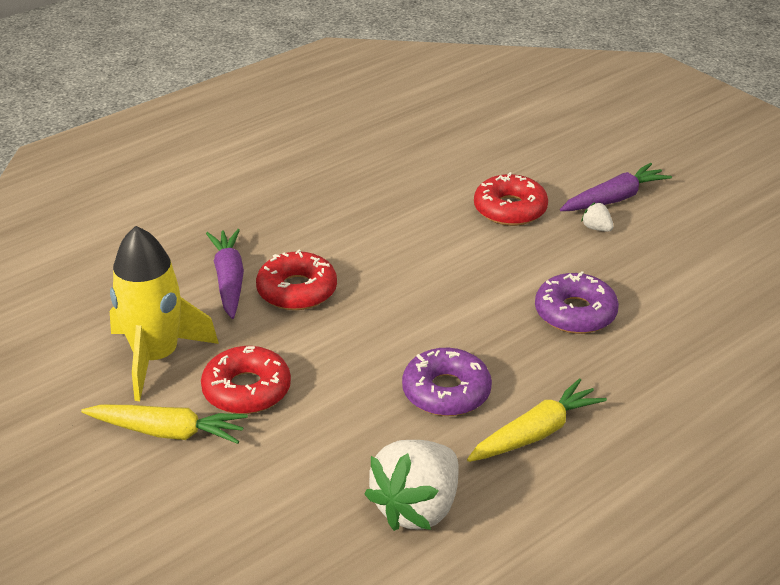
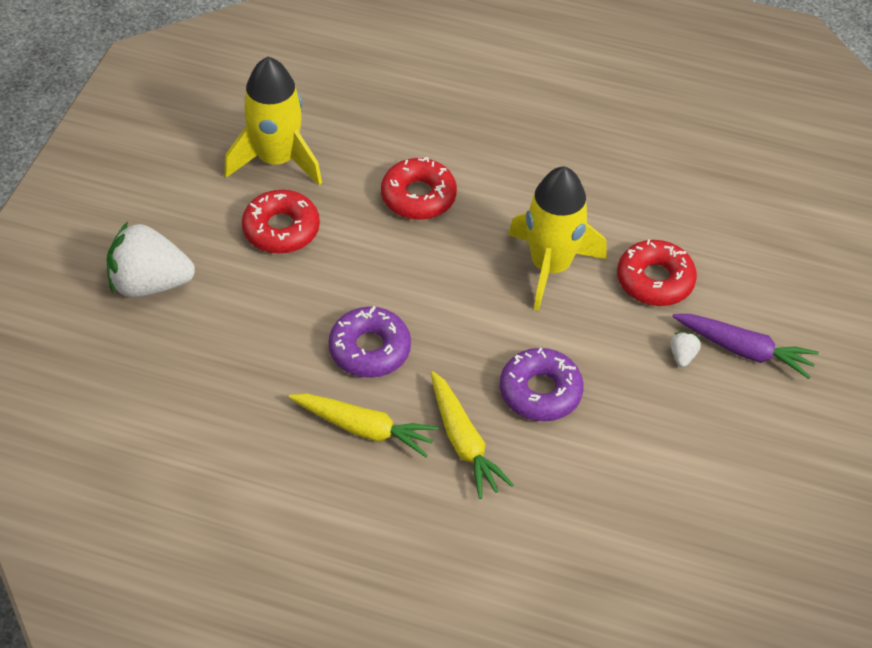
camera: 55 degrees right, 15 degrees up
(168, 432) = (206, 211): yellow carrot -> yellow carrot (463, 442)
(229, 280) = (397, 150): purple carrot -> none
(417, 508) = (230, 391): white strawberry -> white strawberry (150, 283)
(447, 253) = (550, 266): none -> yellow rocket

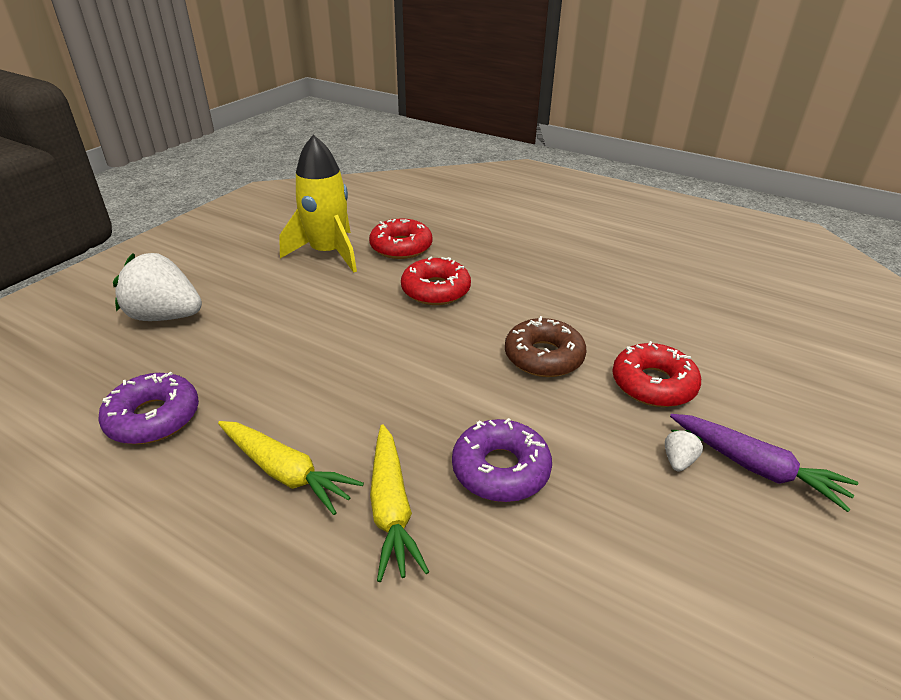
camera: 15 degrees right, 15 degrees down
(281, 229) = (304, 296): red donut -> red donut (401, 247)
(370, 349) = (332, 398): purple donut -> purple donut (153, 417)
(550, 266) = (543, 357): yellow rocket -> brown donut

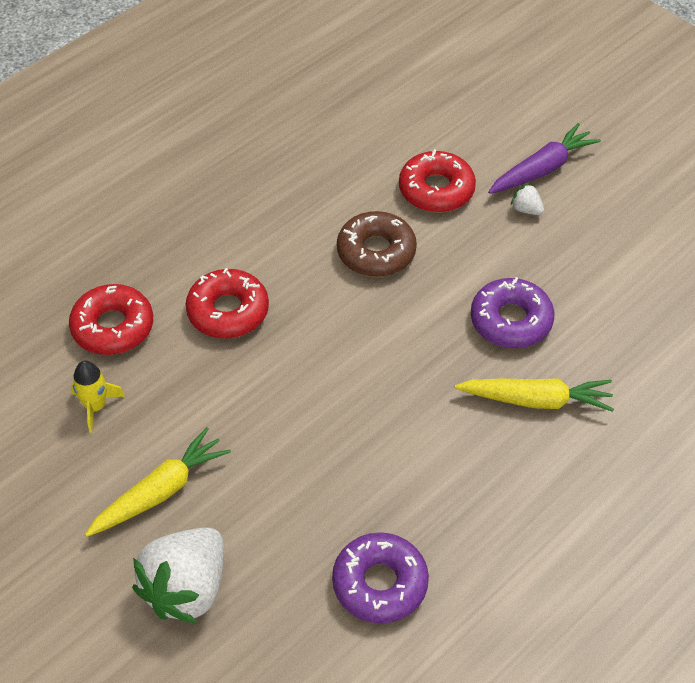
camera: 75 degrees left, 15 degrees up
(285, 472) = (481, 471): yellow carrot -> yellow carrot (160, 491)
(328, 253) = (95, 407): yellow rocket -> yellow rocket, size x0.48

